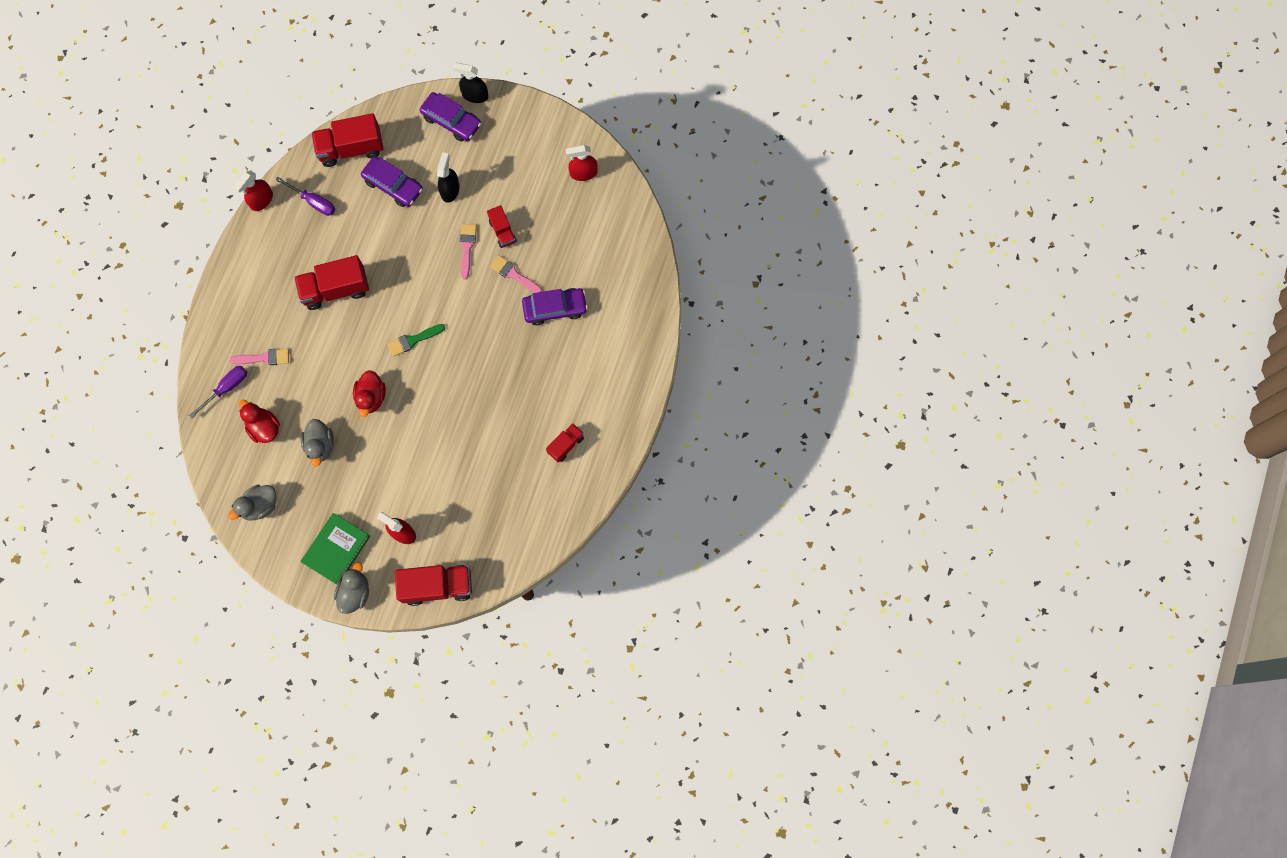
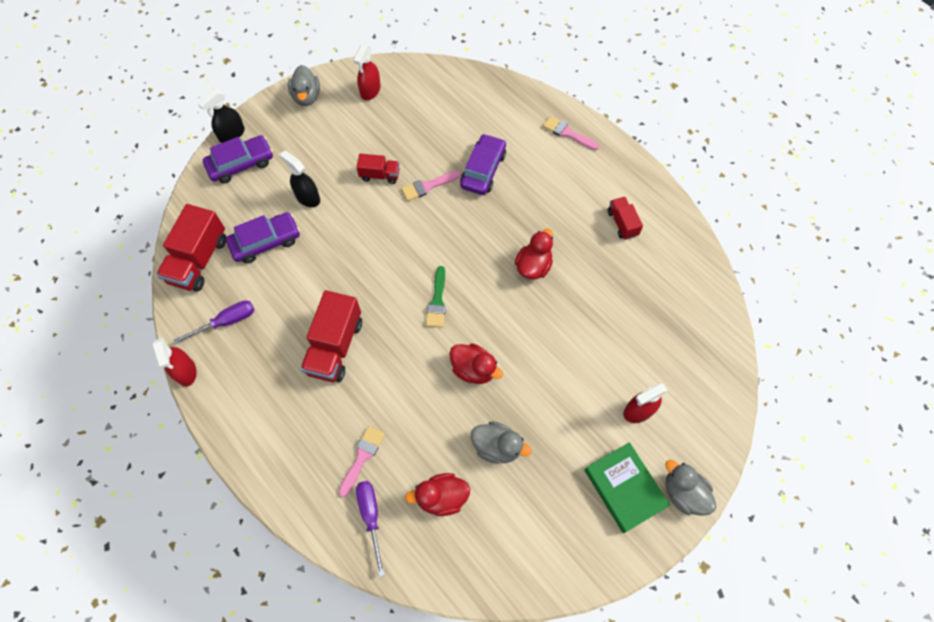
camera: 60 degrees left, 10 degrees down
(260, 506) = (531, 548): grey duck -> grey duck (306, 97)
(437, 586) = (713, 405): red truck -> none
(467, 247) = (375, 210): pink brush -> pink brush (567, 133)
(485, 395) = (533, 266): none -> red duck

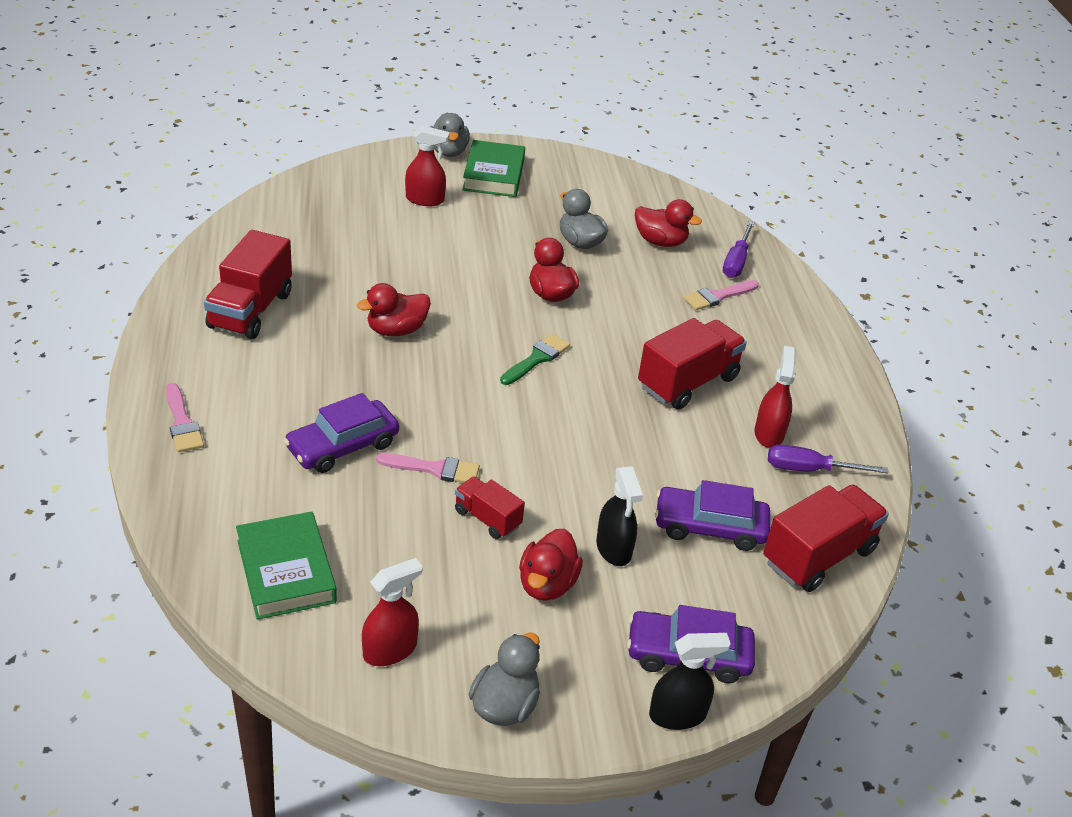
camera: 150 degrees left, 25 degrees down
(185, 371) = (883, 450): red spray bottle -> red spray bottle (769, 433)
(327, 159) = (547, 584): none -> red duck
(443, 95) = (286, 571): none -> green book
(622, 223) = (251, 310): red truck -> red truck, size x1.80

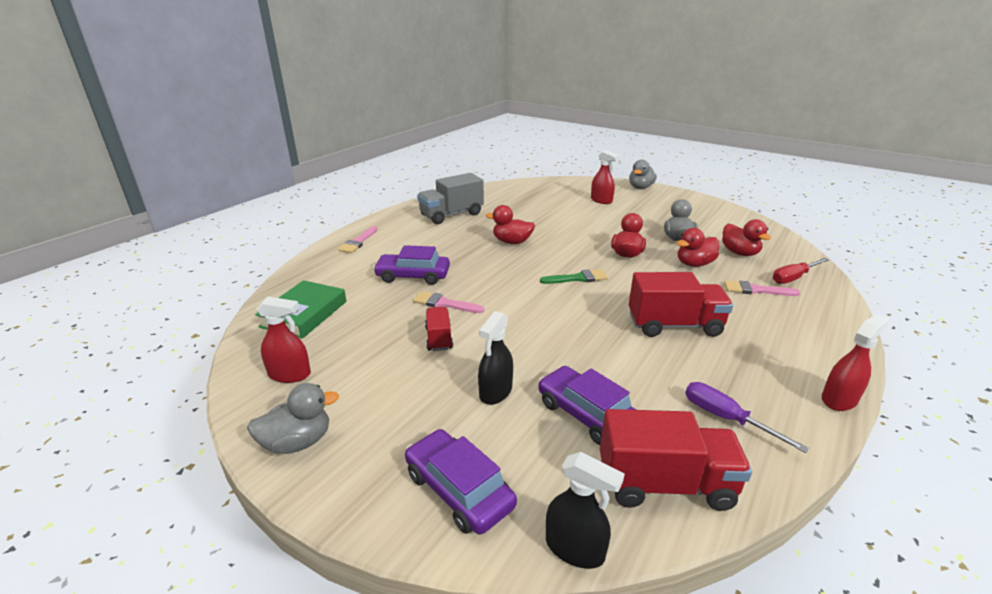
camera: 45 degrees right, 10 degrees down
(251, 310) = (451, 215): red truck -> grey truck
(434, 469) = (444, 303): pink brush -> pink brush turned 150 degrees clockwise
(493, 175) = (656, 201): green book -> none
(547, 584) = (424, 389): red duck -> red duck (694, 264)
(677, 715) = (393, 528): black spray bottle -> black spray bottle (575, 548)
(736, 262) = (793, 278): purple screwdriver -> red screwdriver
(769, 433) = (711, 379): red spray bottle -> red spray bottle (839, 399)

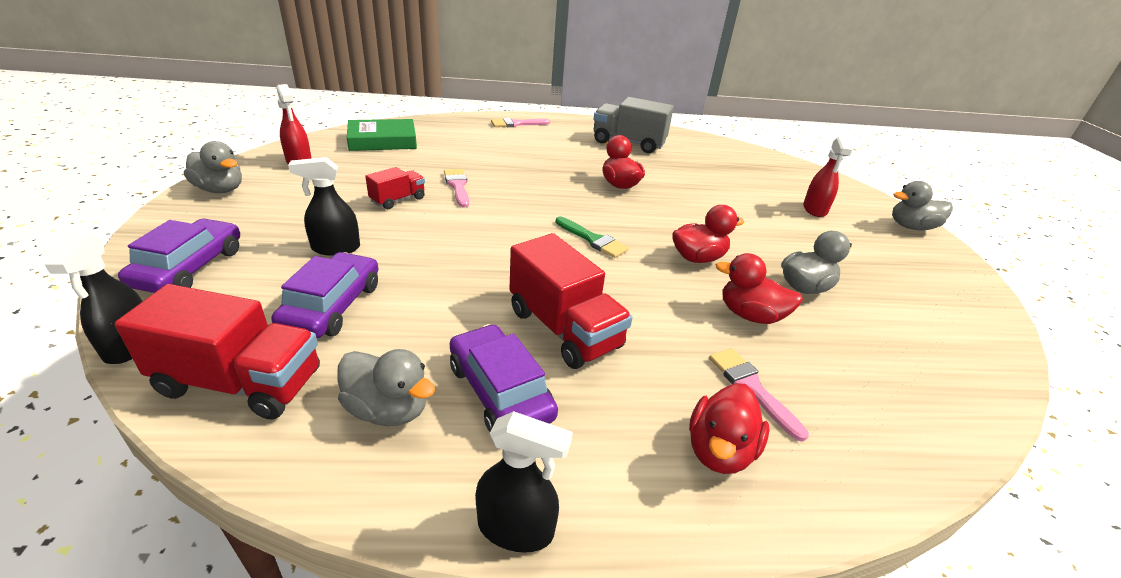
camera: 50 degrees right, 5 degrees up
(413, 276) = (488, 160): purple car -> purple car (500, 391)
(665, 484) = (240, 382): red truck -> red truck turned 45 degrees counterclockwise
(725, 418) = (388, 409): purple screwdriver -> grey duck
(739, 253) = (852, 352): red duck -> red duck (719, 450)
(793, 278) = (854, 426): red screwdriver -> none
(839, 399) = (516, 528): red spray bottle -> black spray bottle

